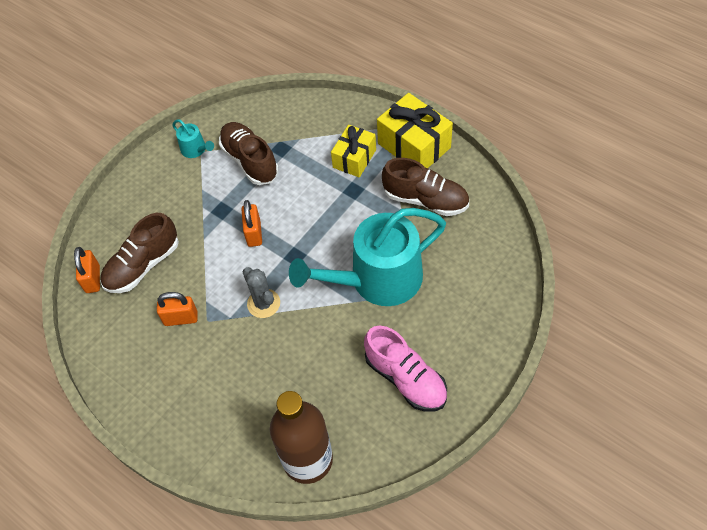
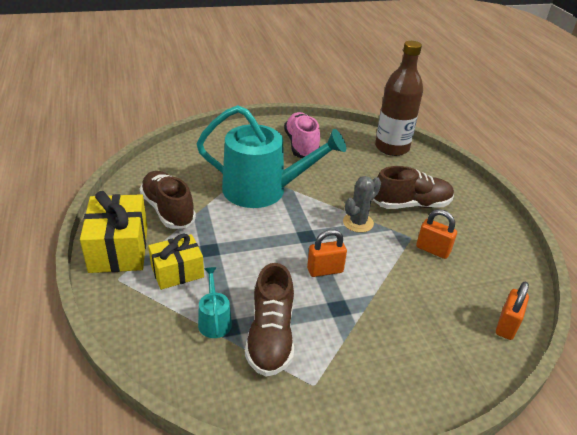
camera: 150 degrees left, 20 degrees down
(143, 265) = (448, 307): brown shoe -> brown shoe (411, 204)
(195, 149) = (318, 392): turquoise watering can -> turquoise watering can (214, 320)
(254, 233) = (325, 270): orange padlock -> orange padlock turned 45 degrees clockwise
(263, 303) = (358, 223): grey cactus -> grey cactus turned 45 degrees clockwise

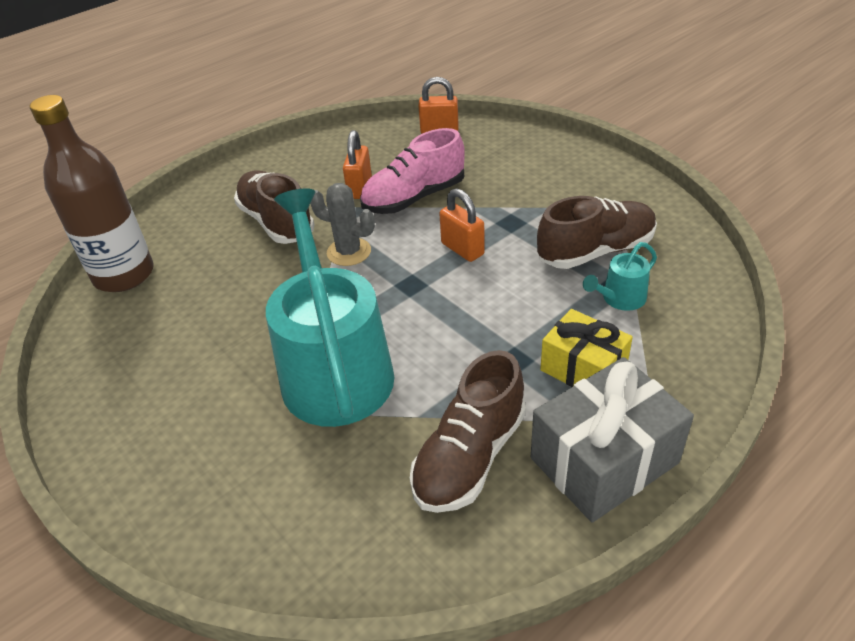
camera: 110 degrees left, 5 degrees up
(119, 249) = (604, 460): yellow gift -> grey gift
(301, 145) = (163, 377): pink shoe -> pink shoe (414, 198)

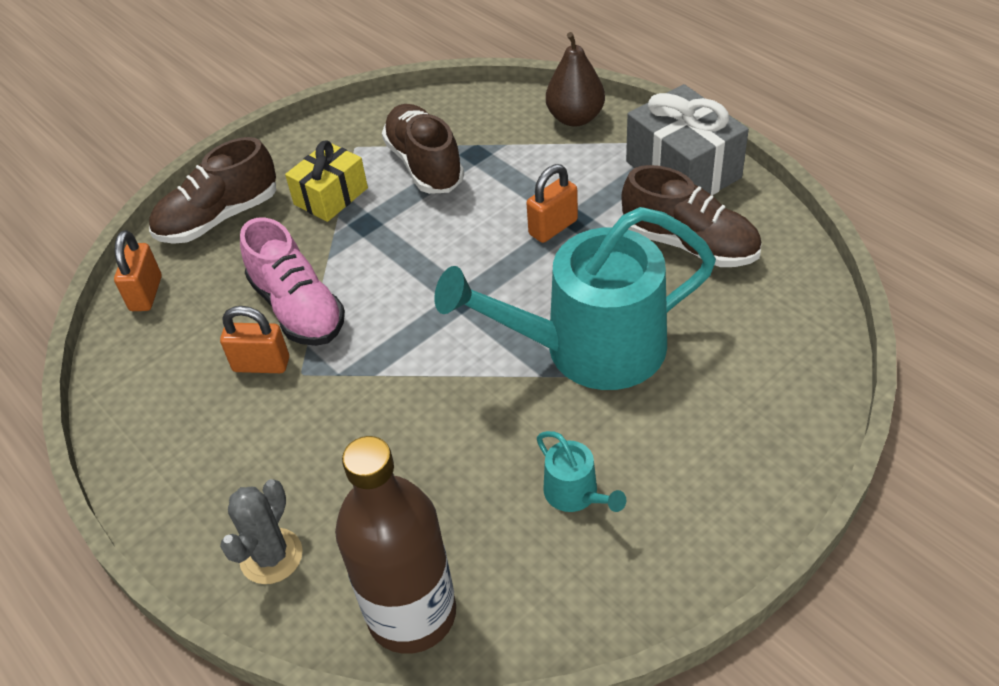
camera: 90 degrees left, 5 degrees up
(276, 222) = (319, 446): brown shoe -> brown shoe (219, 218)
(349, 252) = (397, 360): grey cactus -> grey cactus (271, 556)
(462, 249) = (406, 260): orange padlock -> orange padlock (553, 227)
(583, 369) = (585, 177): yellow gift -> yellow gift (331, 196)
(620, 298) = (495, 152): turquoise watering can -> turquoise watering can (575, 494)
(693, 362) = (575, 118): none -> brown pear

